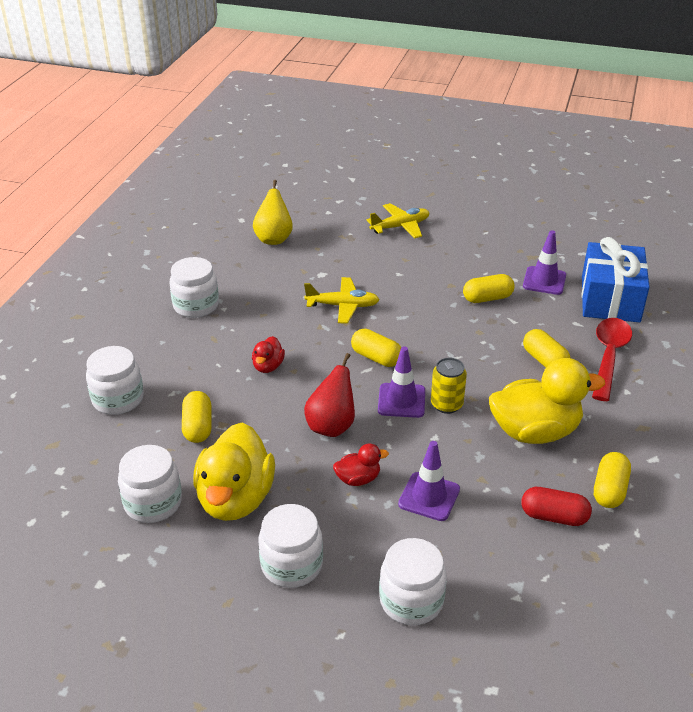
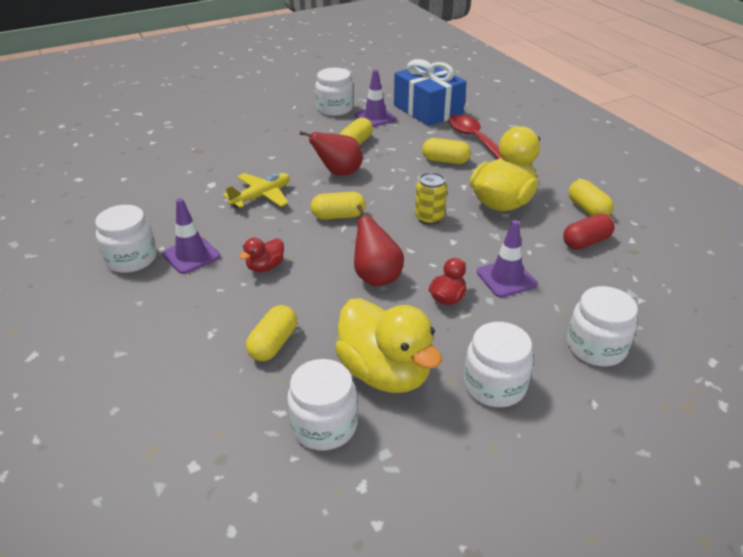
camera: 45 degrees left, 0 degrees up
(118, 399) = (164, 370): white jar -> white jar (335, 109)
(198, 427) = (273, 344): yellow capsule -> yellow capsule turned 75 degrees clockwise
(268, 366) = (265, 267): red duck -> red duck turned 75 degrees clockwise
(274, 239) = (131, 179): yellow pear -> none
(400, 227) = (227, 128): yellow plane -> none
(401, 400) = (397, 232): purple traffic cone -> purple traffic cone (191, 255)
(432, 318) = (338, 173): none -> red pear

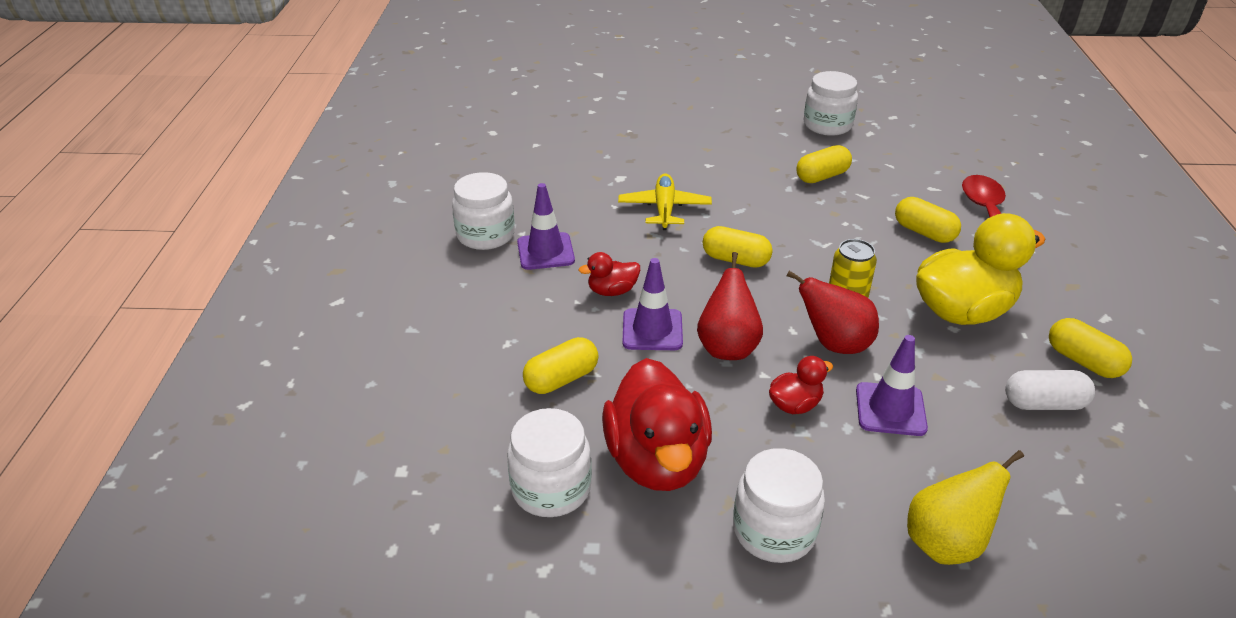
camera: 30 degrees right, 0 degrees up
(261, 196) = (664, 209): yellow plane -> yellow plane turned 75 degrees counterclockwise
(338, 173) = (774, 207): red pear -> red pear (834, 344)
(375, 117) = (871, 150): purple traffic cone -> purple traffic cone (652, 330)
(385, 372) = (657, 460): yellow duck -> red duck
(428, 110) = (951, 158): blue gift -> none
(586, 242) = (1043, 404): red capsule -> white capsule
(588, 209) = (1083, 361): yellow capsule -> yellow capsule turned 45 degrees counterclockwise
(596, 347) = (946, 543): white jar -> yellow pear

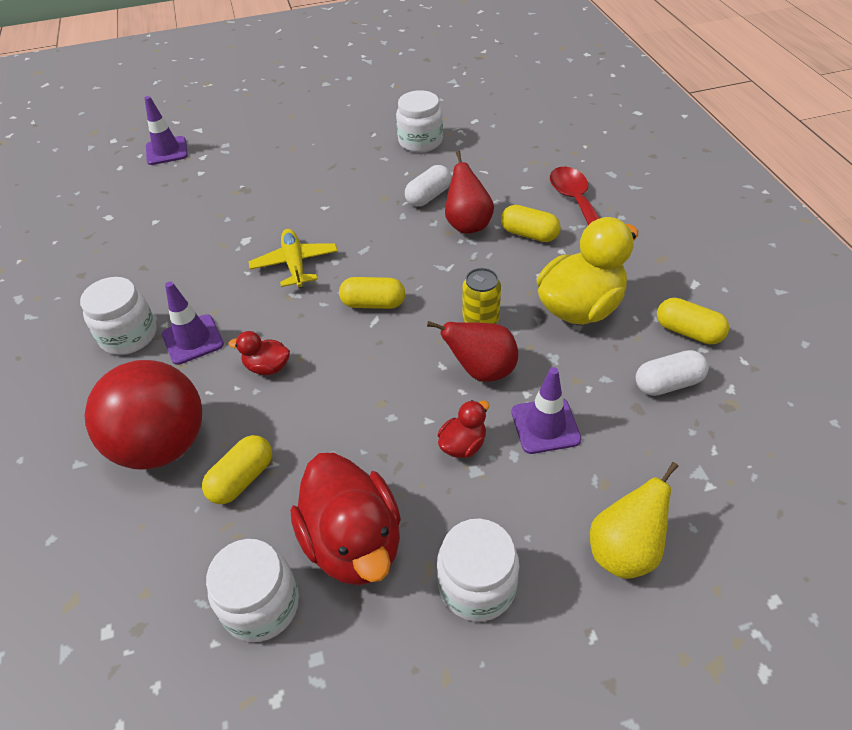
camera: 15 degrees left, 10 degrees up
(493, 332) = (162, 445): none -> red ball
(612, 291) = (267, 367): red duck -> red duck turned 45 degrees clockwise
(652, 330) = (315, 400): purple traffic cone -> purple traffic cone (167, 151)
(727, 347) = (388, 400): red pear -> red pear (467, 224)
(822, 176) = (428, 196): yellow capsule -> white capsule

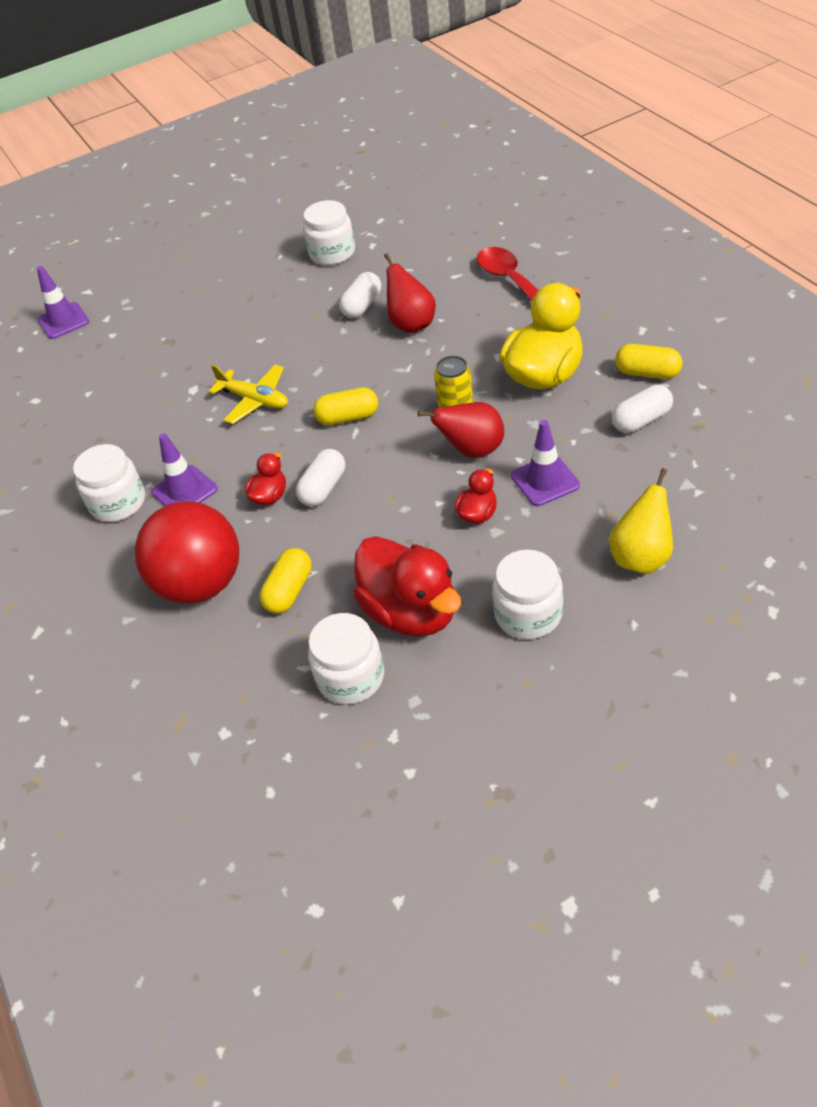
camera: 10 degrees left, 0 degrees up
(267, 367) = (270, 496): red duck -> red duck turned 120 degrees clockwise
(295, 264) = (255, 400): yellow plane -> yellow plane turned 150 degrees clockwise
(321, 372) = (323, 488): none -> white capsule
(529, 234) = (474, 320): yellow capsule -> none

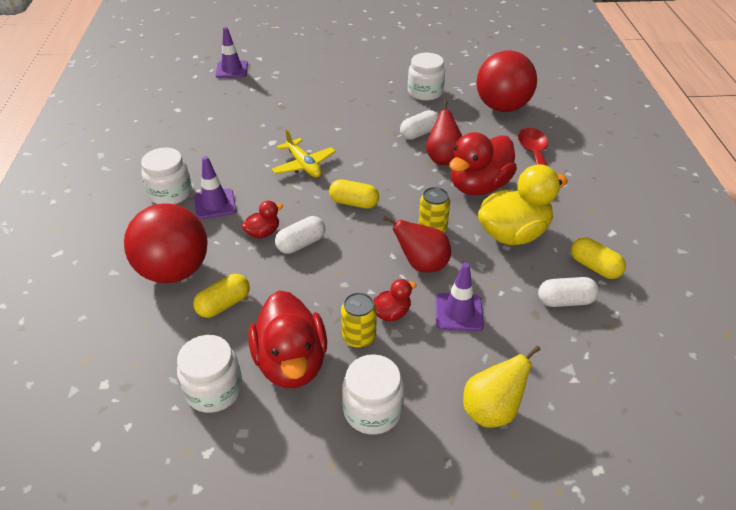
camera: 20 degrees right, 5 degrees down
(434, 236) = (502, 107): none -> red ball
(462, 553) = (359, 337): none -> yellow can
(472, 339) = (478, 186): none -> red duck

